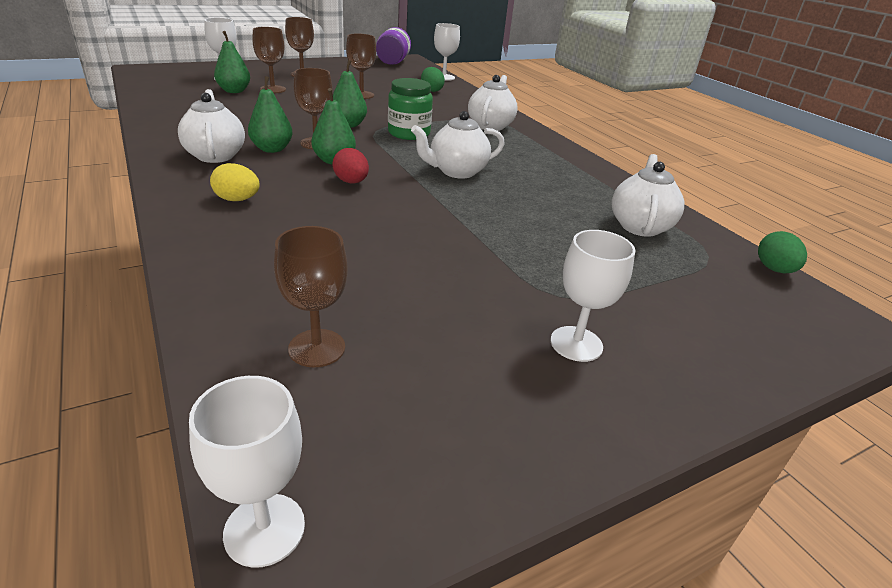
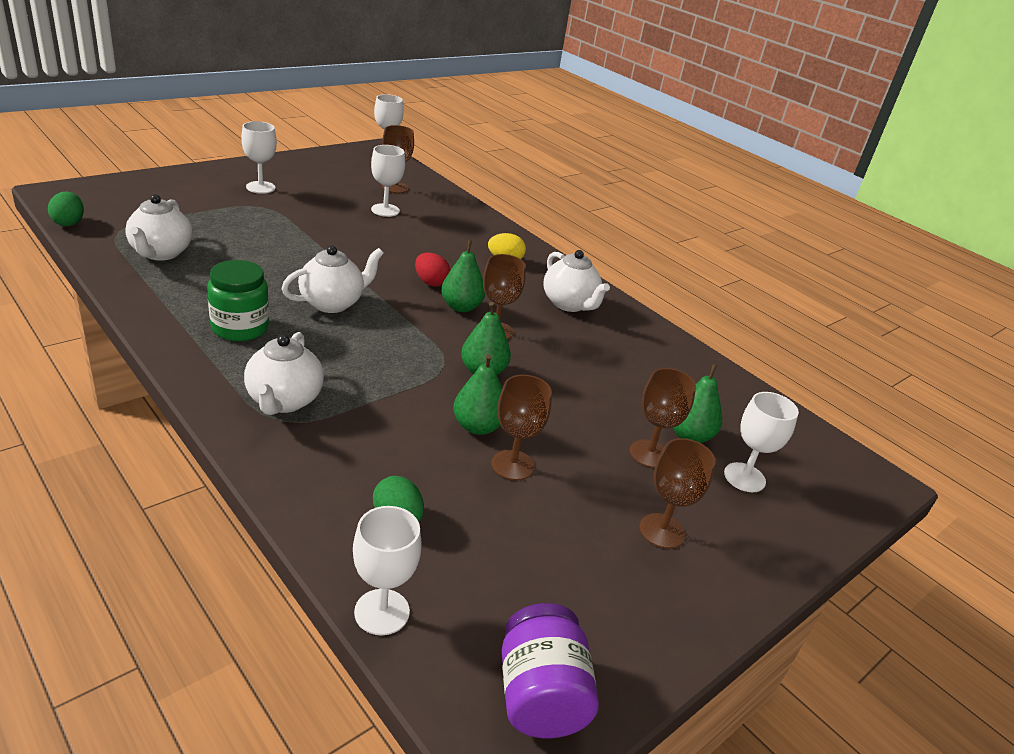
camera: 165 degrees right, 0 degrees up
(272, 149) = (530, 317): green pear -> green pear (477, 426)
(362, 286) = (385, 210): none -> white goblet
(409, 133) = (400, 364): green jar -> green jar (240, 328)

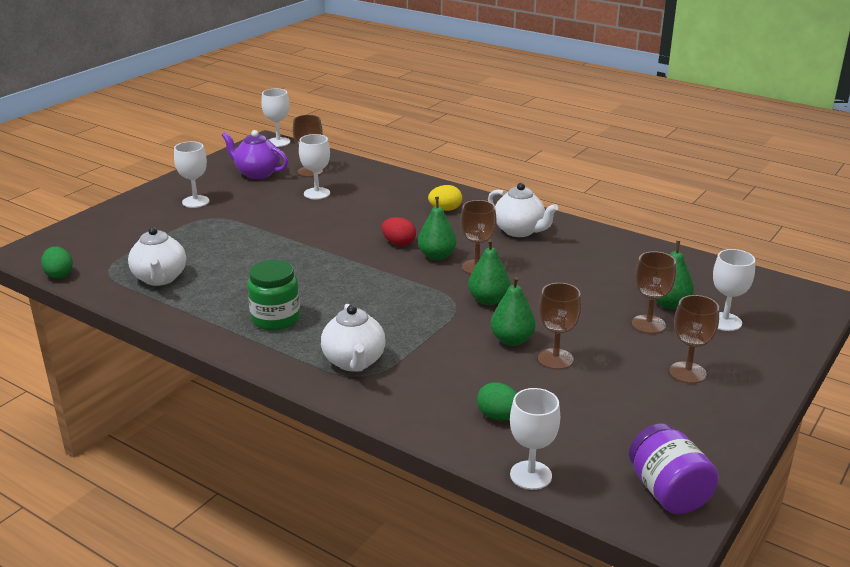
camera: 10 degrees left, 5 degrees down
(333, 303) = (333, 280): white teapot -> none
(342, 176) = (257, 173): none -> purple teapot

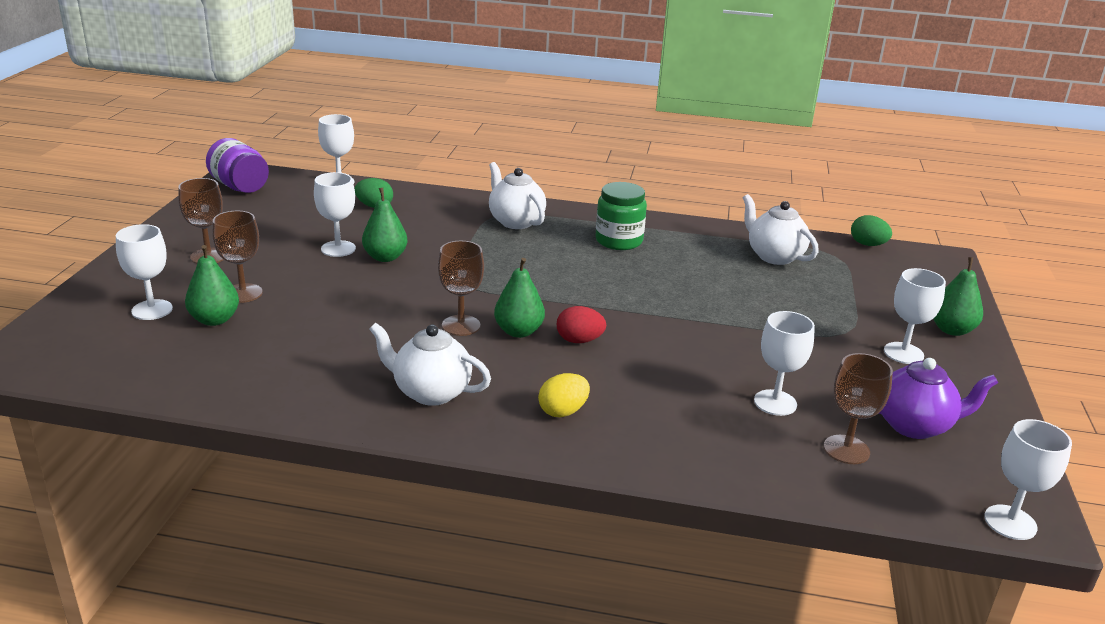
camera: 155 degrees right, 0 degrees up
(488, 300) = (427, 290): green pear -> green pear (951, 330)
(555, 359) = (338, 249): brown goblet -> white goblet

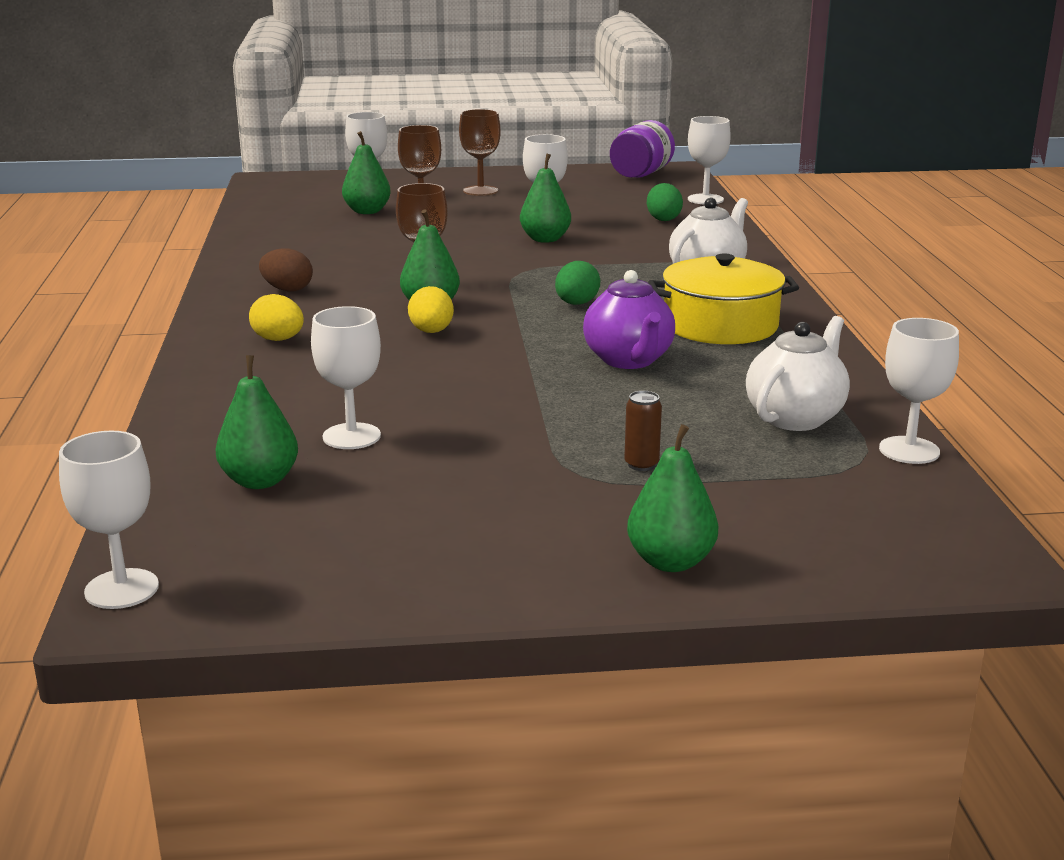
camera: 75 degrees right, 5 degrees down
(430, 392) = (287, 289): white teapot -> brown egg
(579, 340) = (431, 332): red egg -> yellow egg
(618, 241) = (720, 325): green jar -> yellow pot
(832, 312) = (641, 464): none -> brown can
(846, 450) = (260, 481): brown goblet -> green pear
(867, 244) = (947, 489): green egg -> green egg (576, 304)
(903, 353) = (551, 519): white goblet -> white goblet (909, 450)
(914, 425) = (339, 526): purple teapot -> purple teapot (629, 360)

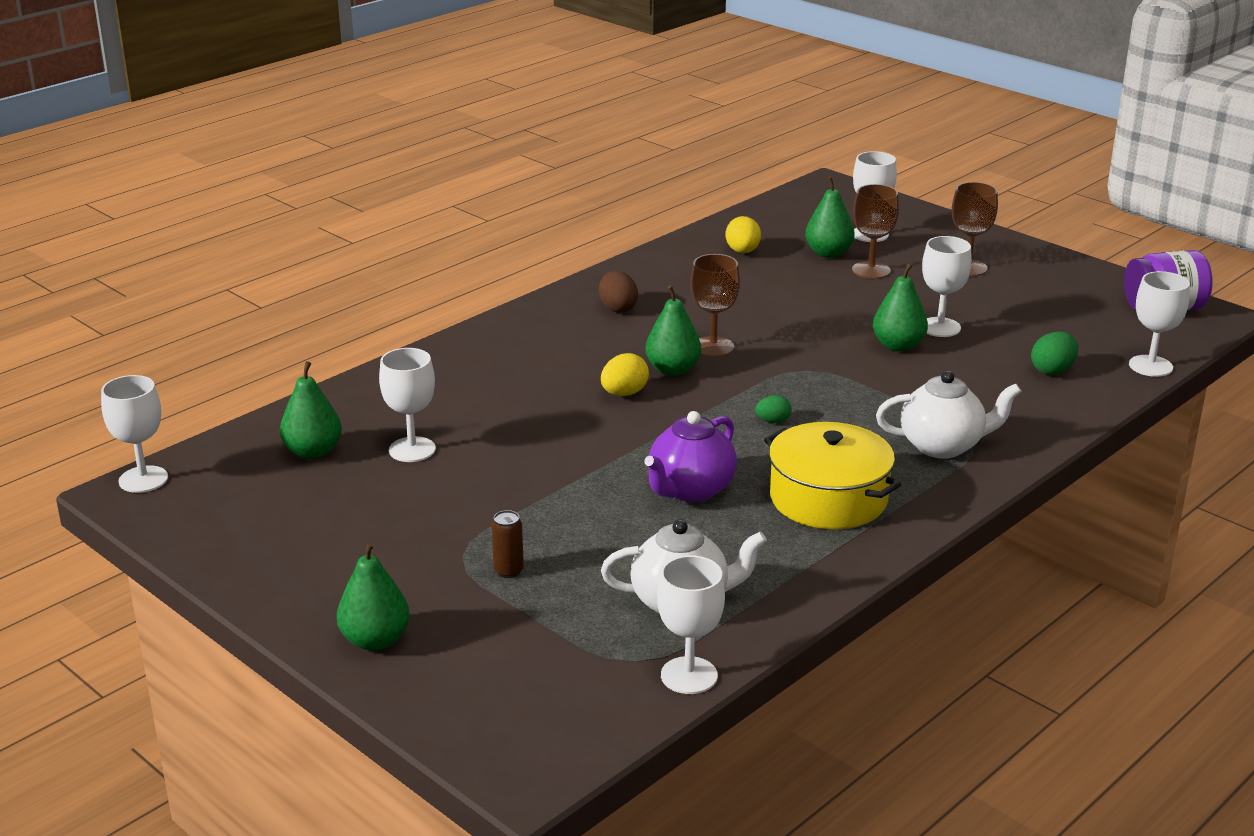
camera: 50 degrees right, 5 degrees up
(278, 340) = (526, 350): yellow egg -> yellow egg (742, 251)
(576, 304) = (773, 421): green egg -> green egg, size x0.65

